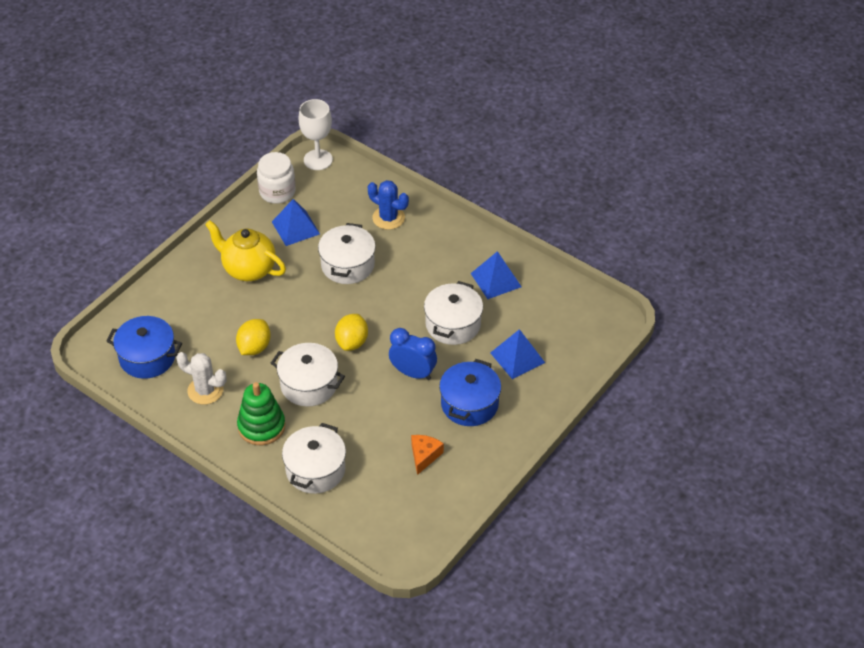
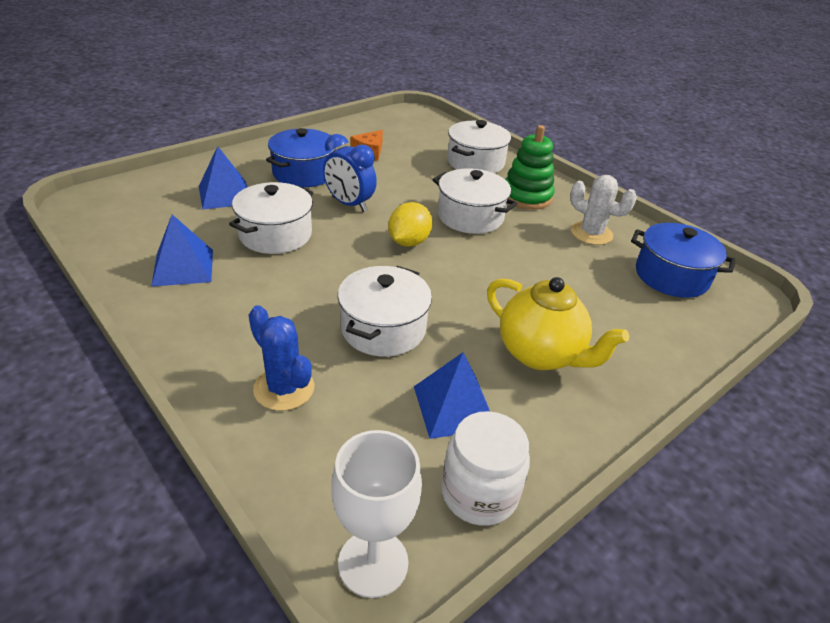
camera: 170 degrees left, 10 degrees down
(254, 347) = (533, 260): yellow lemon -> none

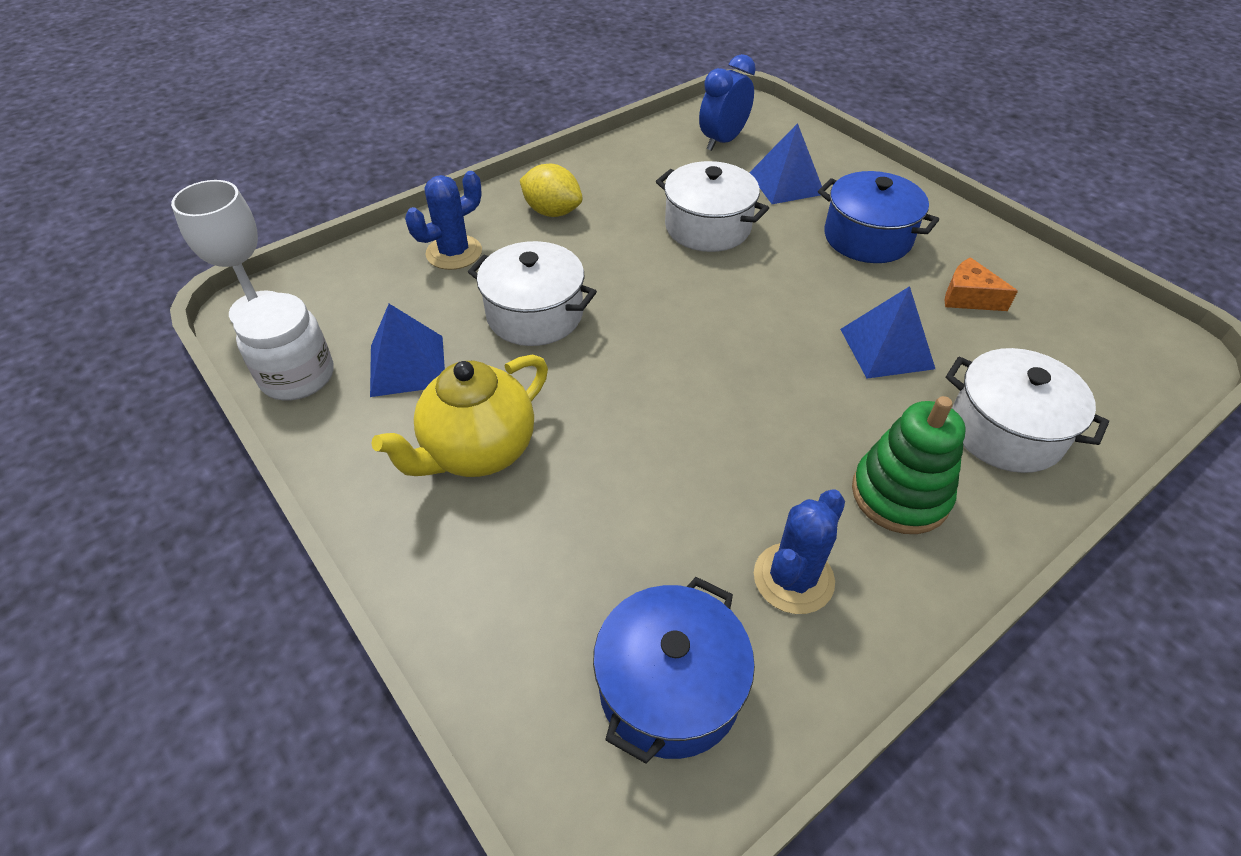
camera: 95 degrees right, 10 degrees up
(183, 267) = (635, 176): blue pyramid -> blue pyramid (886, 348)
(349, 204) = (797, 281): blue clock -> blue clock (722, 141)
(409, 242) = (714, 337): yellow lemon -> yellow lemon (552, 212)
(470, 216) = (803, 408): white pot -> none
(591, 233) = (793, 578): white cactus -> blue cactus

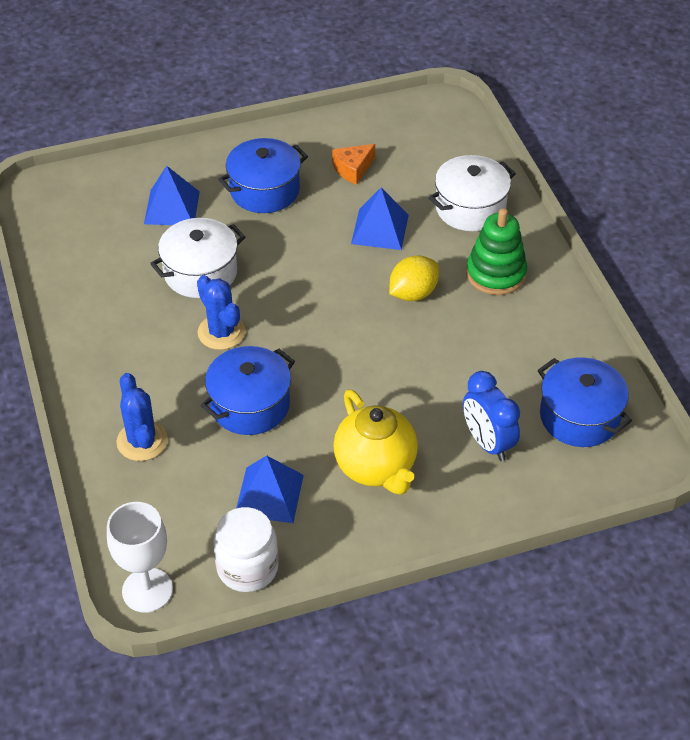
camera: 70 degrees left, 0 degrees up
(535, 314) = (250, 405): white pot -> blue pot
(552, 212) = (122, 363): yellow lemon -> yellow lemon (413, 293)
(722, 141) = (86, 223): blue clock -> blue clock (487, 443)
(793, 578) = (533, 342): blue cactus -> blue cactus (221, 332)

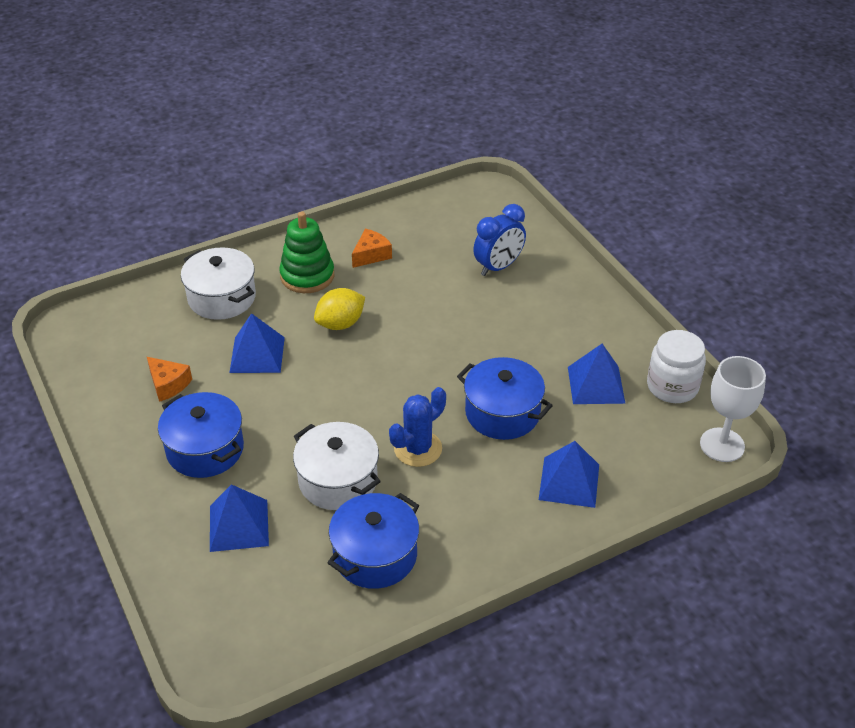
camera: 100 degrees left, 5 degrees down
(142, 441) = (569, 482): blue cactus -> blue pyramid
(376, 467) = (544, 325): yellow teapot -> none
(413, 293) = (340, 324): yellow lemon -> yellow lemon turned 75 degrees counterclockwise
(525, 329) = (371, 255): none -> orange cheese
(579, 417) = (457, 222): blue pot -> blue pot (375, 555)

